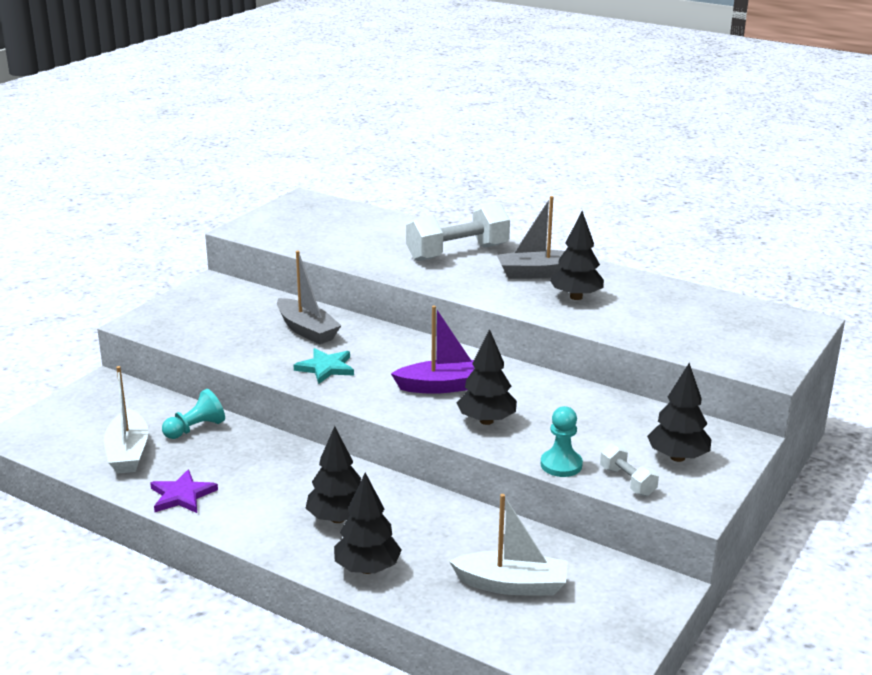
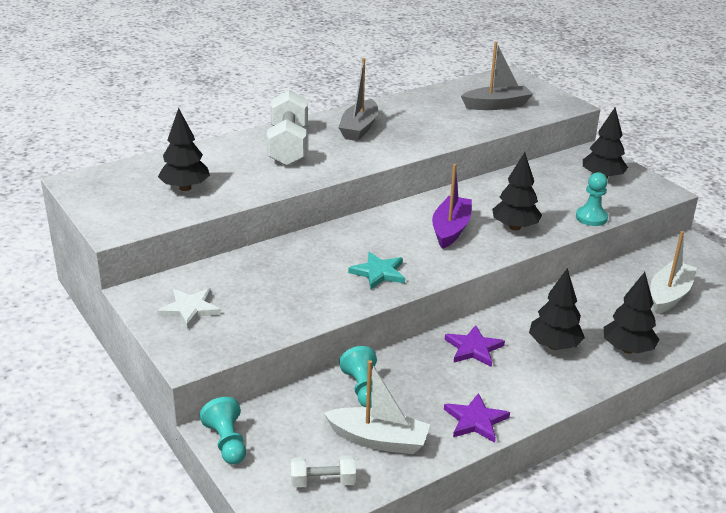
camera: 65 degrees left, 5 degrees up
(91, 389) = (227, 442): none -> turquoise pawn
(204, 306) = (190, 309): none -> white star
(298, 472) = (473, 348): none -> purple star
(307, 330) = (299, 265): grey boat -> grey boat (496, 105)
(576, 297) = (413, 127): black tree -> black tree (185, 188)
(627, 481) = (623, 202): white dumbbell -> white dumbbell (323, 481)

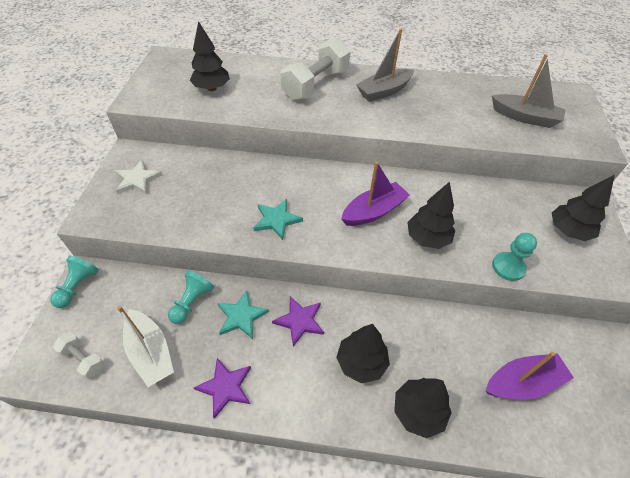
camera: 40 degrees right, 20 degrees up
(421, 373) = (241, 316): none -> turquoise star
(669, 295) = (522, 382): white boat -> purple boat

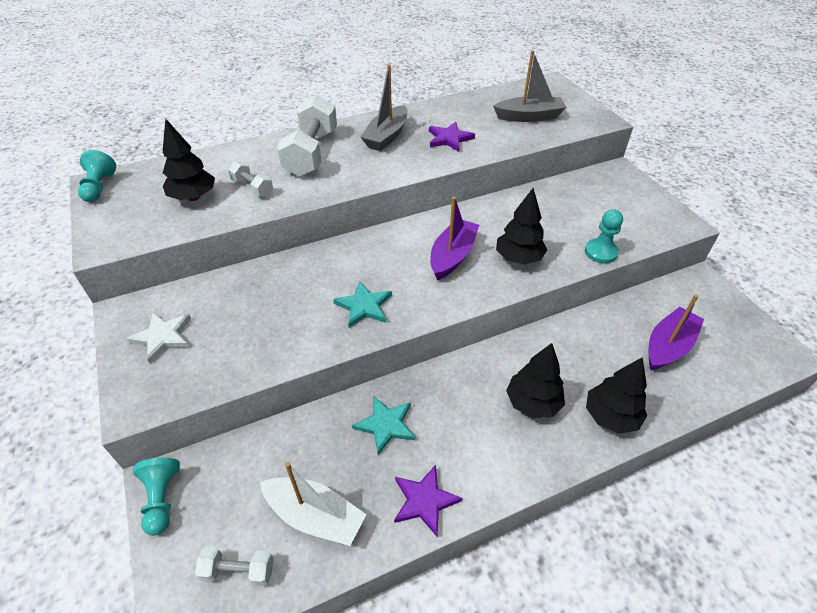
camera: 30 degrees left, 5 degrees down
(192, 302) = (320, 440): turquoise pawn -> turquoise pawn (99, 187)
(254, 96) = (252, 188): none -> white dumbbell
(300, 321) = (448, 397): purple star -> purple star (449, 139)
(568, 231) = (622, 202): black tree -> none

